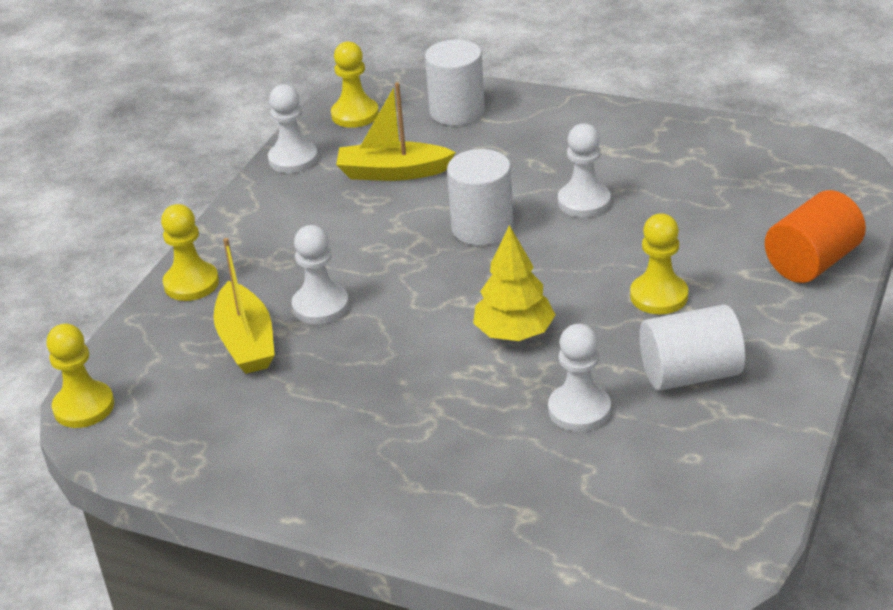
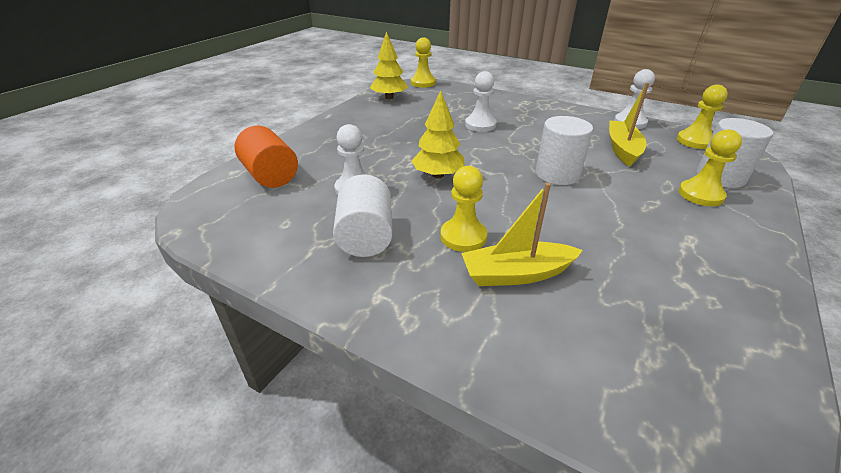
camera: 95 degrees right, 0 degrees up
(180, 445) = (389, 97): none -> yellow tree
(191, 283) = (505, 99): yellow pawn -> yellow pawn (700, 195)
(246, 341) = (455, 109): yellow boat -> yellow boat (516, 274)
(584, 202) = (597, 219): white pawn -> none
(812, 262) = (498, 345): orange cylinder -> orange cylinder (270, 175)

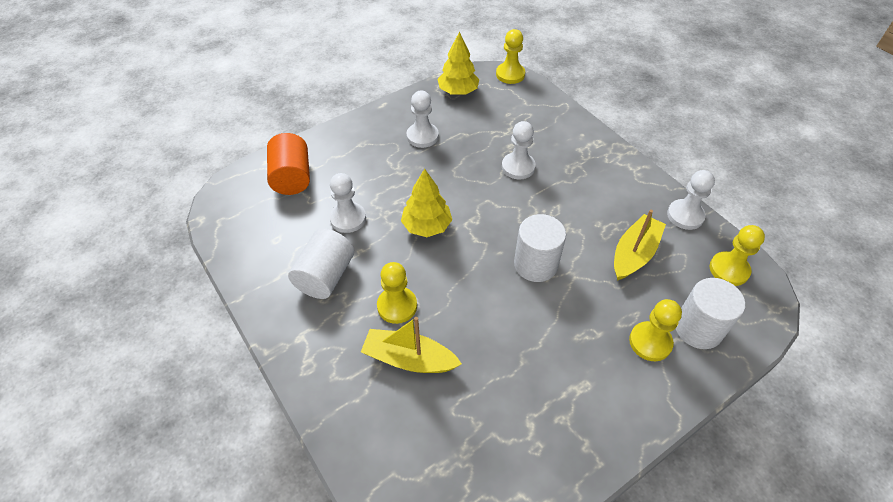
camera: 25 degrees right, 15 degrees up
(381, 125) = (422, 136): none -> white pawn

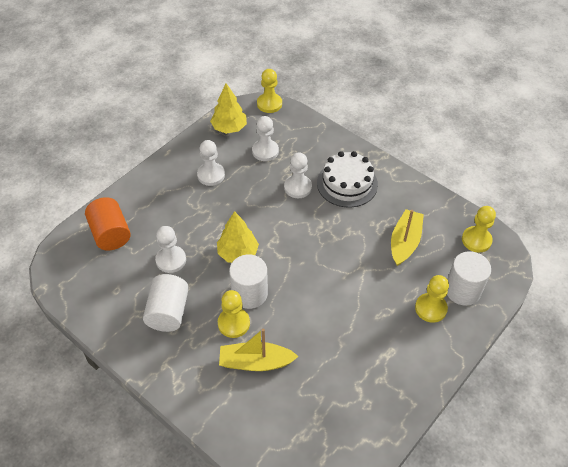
camera: 15 degrees left, 0 degrees up
(535, 264) = (332, 266): white cylinder -> white cylinder (249, 293)
(578, 173) = (347, 183): none -> white cake
(685, 215) = (436, 203): white pawn -> white pawn (265, 151)

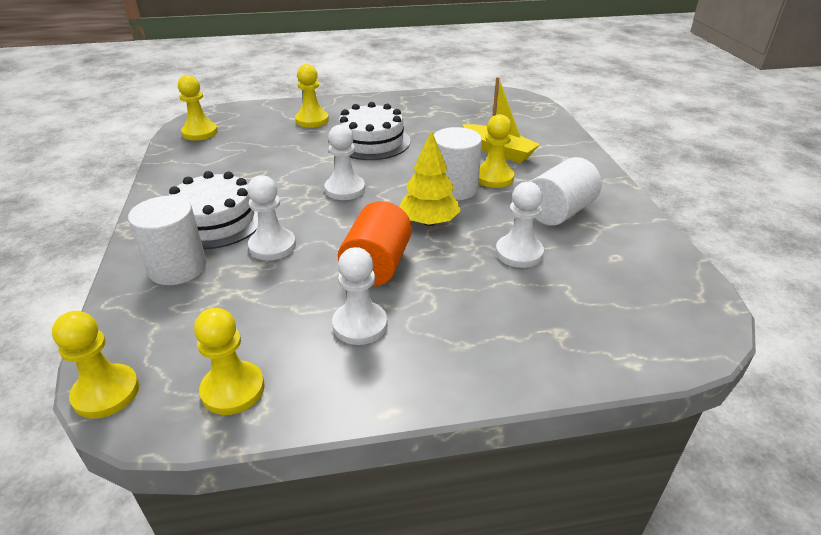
camera: 140 degrees left, 15 degrees down
(110, 234) = (590, 325): orange cylinder -> orange cylinder (377, 265)
(229, 128) = (233, 389): yellow tree -> yellow pawn
(265, 151) = (240, 313): white pawn -> white pawn (345, 189)
(355, 310) = (371, 142): none -> white cake
(404, 242) = (256, 156): yellow boat -> none
(462, 290) = (271, 118): white cylinder -> white cylinder (177, 268)

